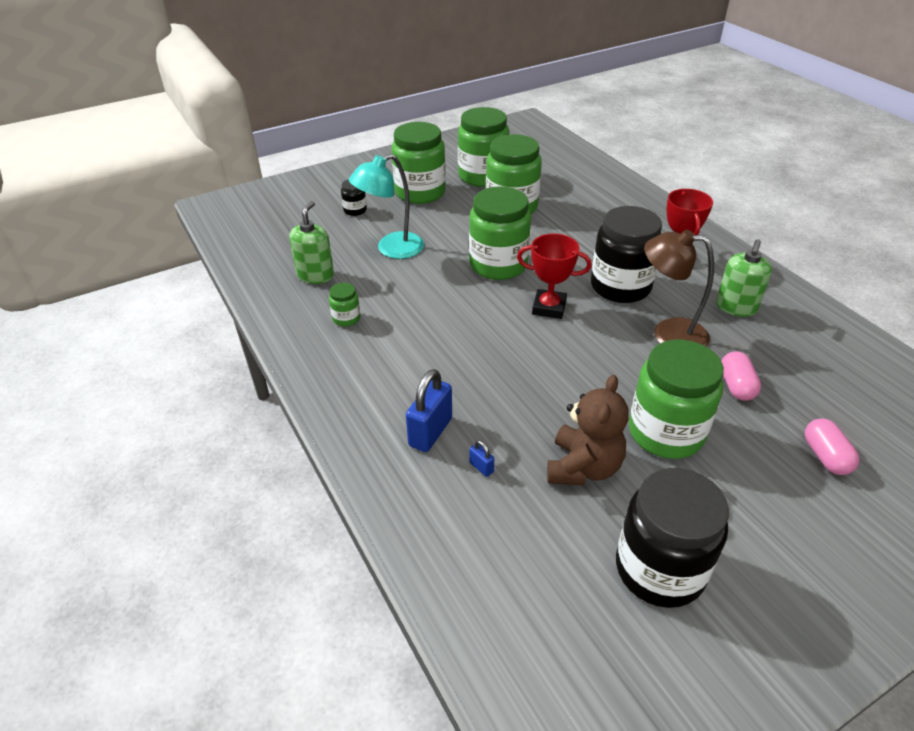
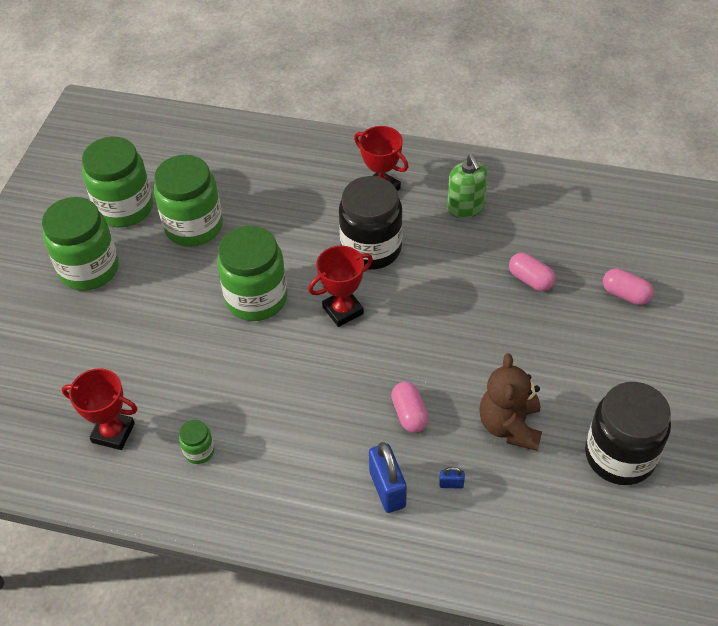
camera: 45 degrees left, 10 degrees up
(315, 275) = (113, 433): green soap dispenser -> red trophy
(355, 210) = (52, 335): black jar -> none
(391, 249) = (145, 352): turquoise lamp -> none
(512, 400) = (409, 414): none -> pink capsule
(583, 467) = (509, 426): brown teddy bear -> brown teddy bear turned 150 degrees counterclockwise
(666, 432) = (528, 354): green jar -> none
(668, 333) = (447, 268): brown lamp -> none

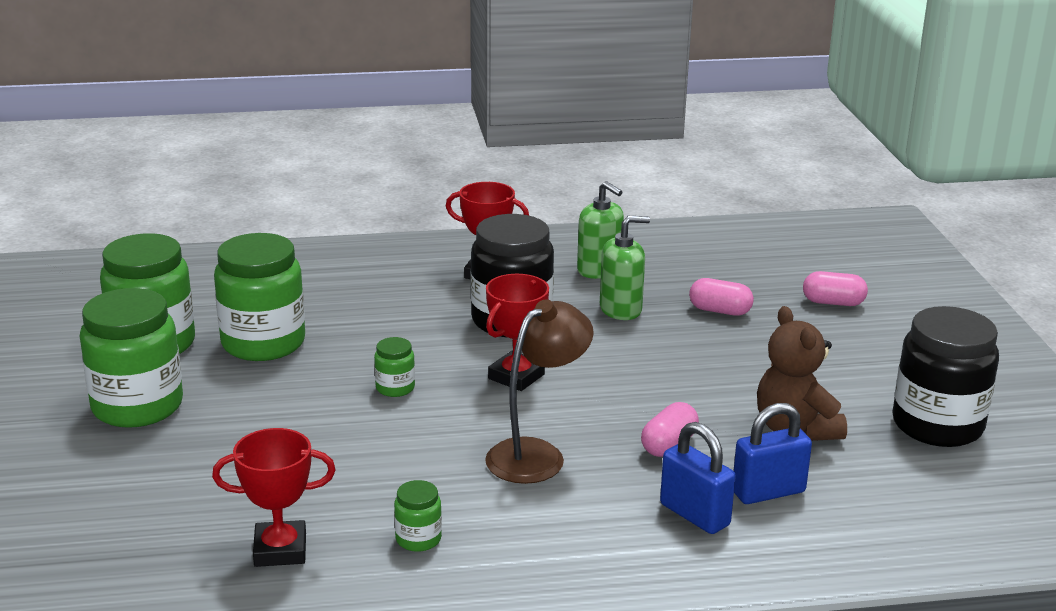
camera: 25 degrees left, 25 degrees down
(256, 298) = (395, 388): green jar -> green jar, size x0.45
(315, 395) = (537, 454): none -> brown lamp
(409, 414) = (669, 445): pink capsule -> pink capsule turned 75 degrees clockwise
(451, 484) = (768, 492): blue padlock -> blue padlock, size x2.20
(456, 257) = (621, 309): none -> green soap dispenser

